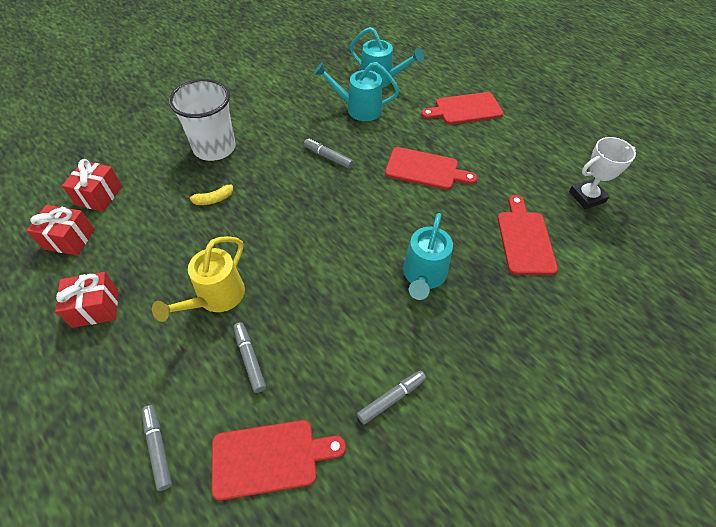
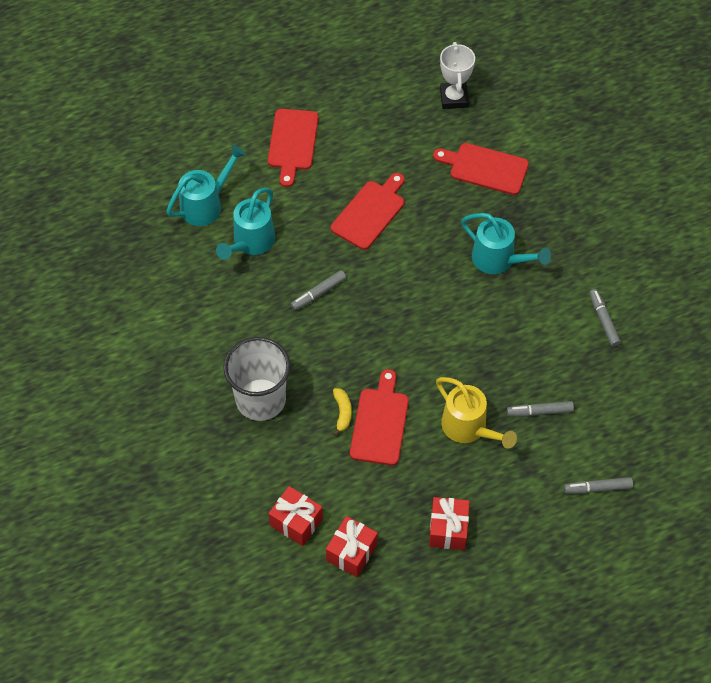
camera: 70 degrees left, 5 degrees up
(270, 457) = (626, 413): red cutting board -> red cutting board (380, 422)

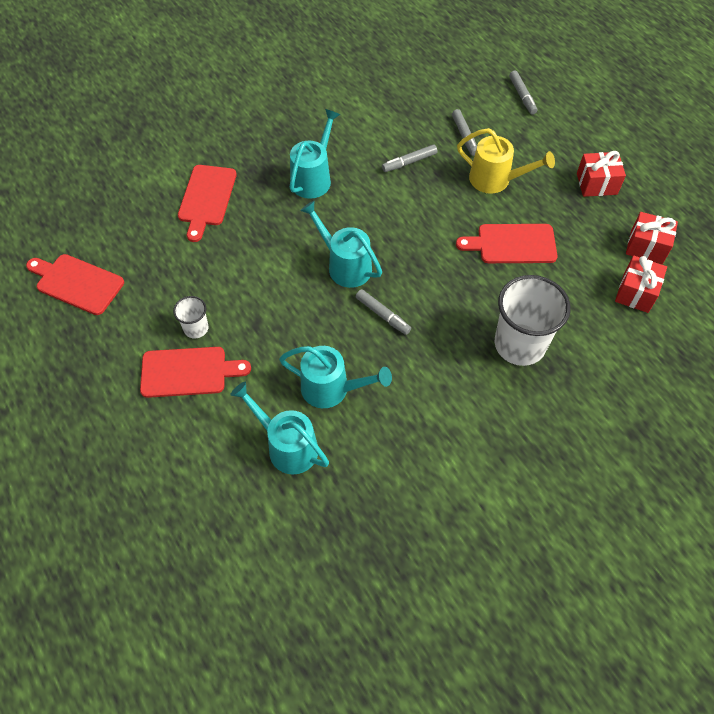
camera: 100 degrees left, 0 degrees up
(335, 151) = (196, 328): none -> white cup
(342, 413) = (511, 274): yellow banana -> none
(370, 212) = (274, 285): red cutting board -> red cutting board (77, 283)
(382, 271) = (344, 265): none -> turquoise watering can
(454, 98) = (117, 233): white trophy -> none
(469, 428) = (496, 180): yellow watering can -> yellow watering can turned 75 degrees clockwise
(603, 320) = (362, 103): grey marker -> grey marker (409, 162)

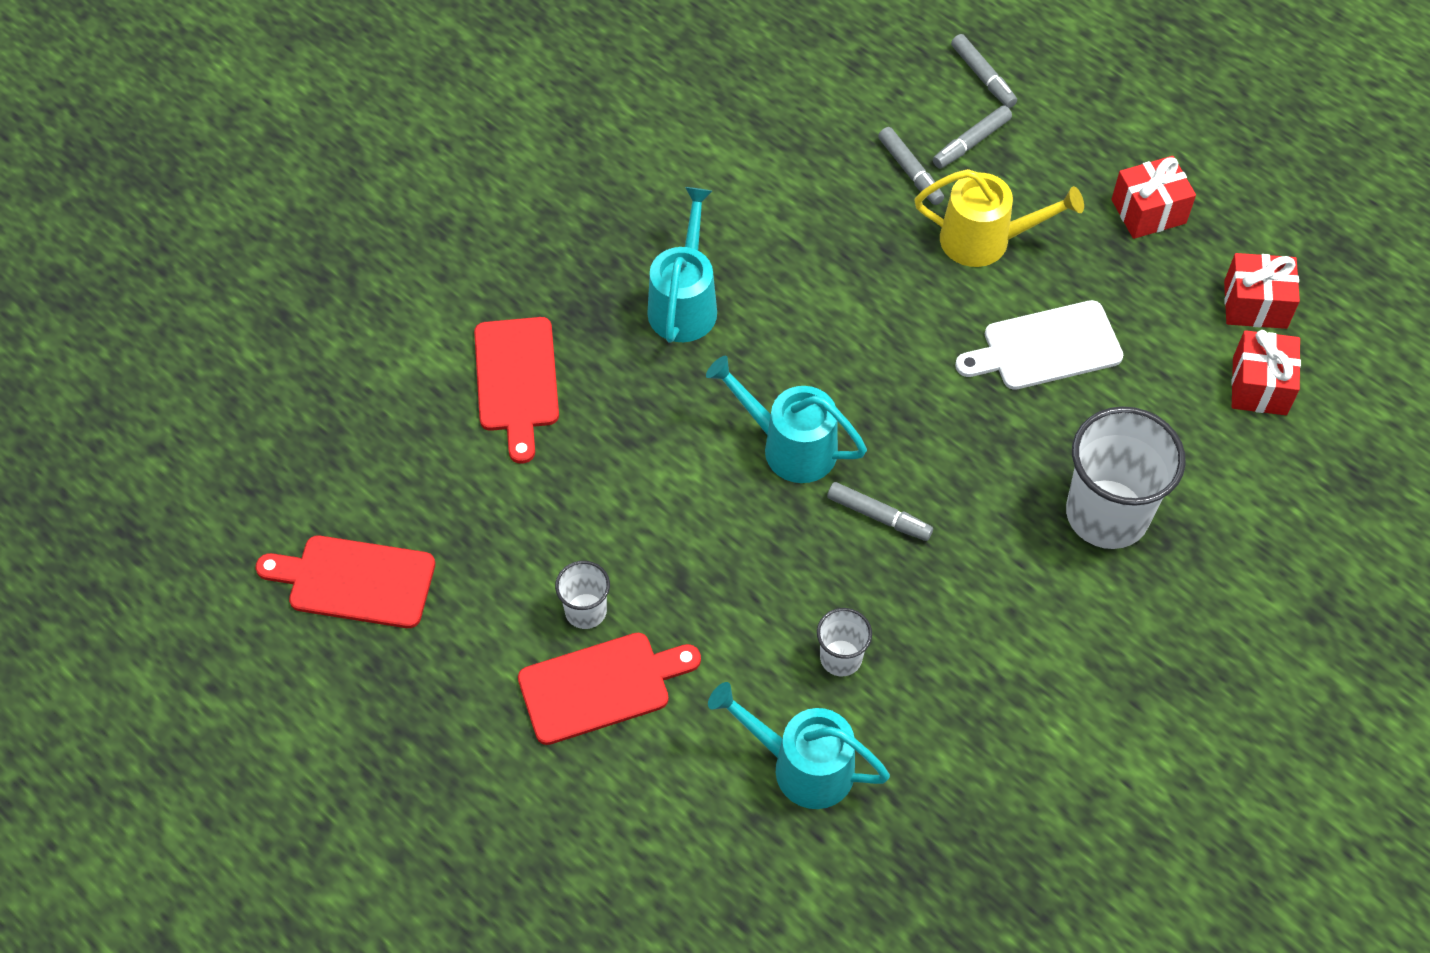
camera: 15 degrees left, 0 degrees up
(332, 389) = (841, 658): turquoise watering can -> white cup
(409, 162) = (834, 239): grey marker -> grey marker (971, 143)
(512, 244) = (1045, 347): red cutting board -> white cutting board

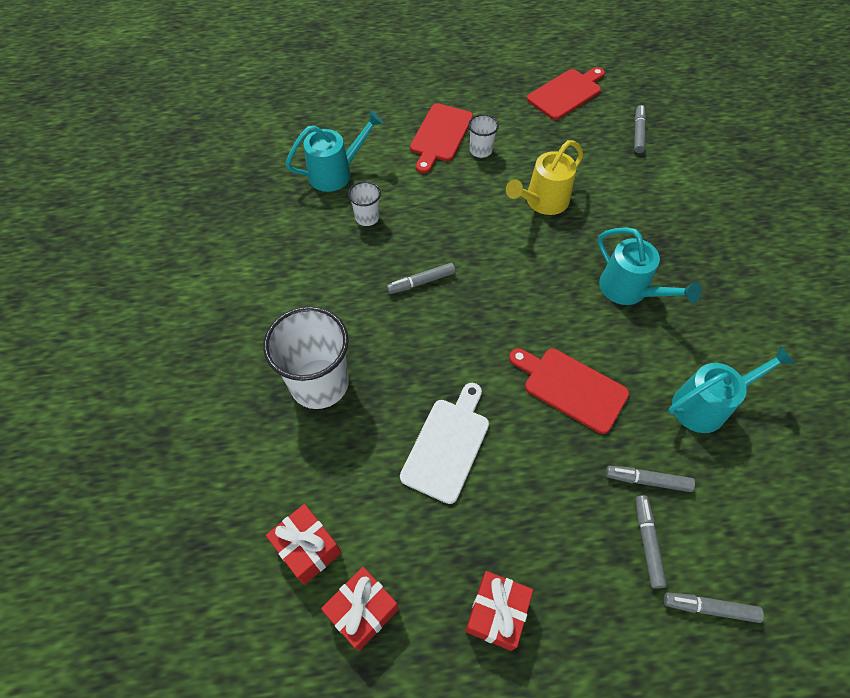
camera: 130 degrees right, 0 degrees up
(375, 440) = (638, 133): none -> grey marker
(517, 381) = (632, 196): red cutting board -> red cutting board (571, 387)
(788, 445) = (497, 274): turquoise watering can -> turquoise watering can (707, 404)
(986, 240) = (554, 480): yellow watering can -> yellow watering can (542, 202)

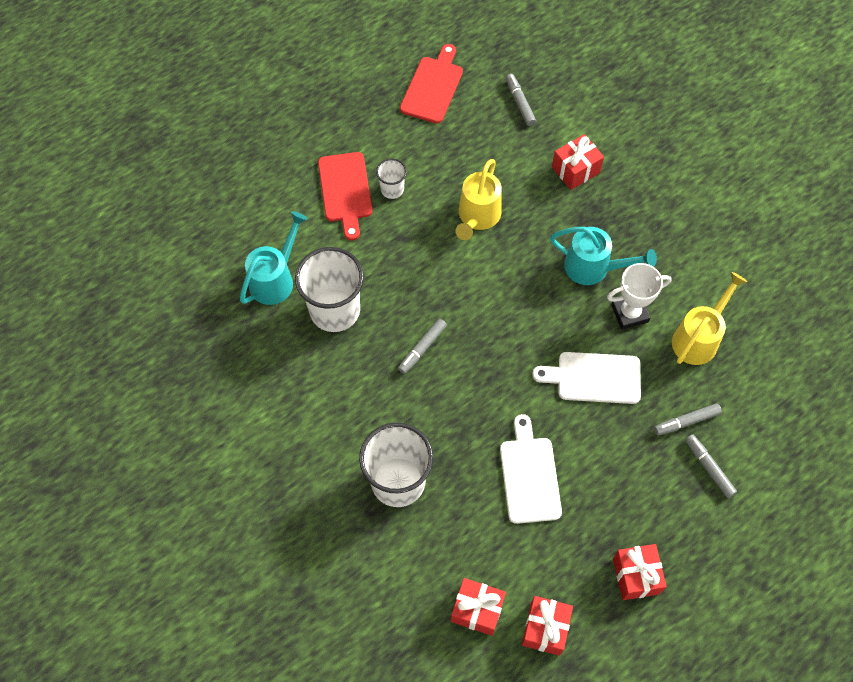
camera: 30 degrees left, 5 degrees up
(367, 217) = (335, 310): white cup -> white cup, size x2.06
(571, 387) = (594, 378): red cutting board -> white cutting board
(643, 347) = (629, 313): none -> white trophy
(660, 204) = (575, 170): none -> red gift
(707, 404) = (699, 338): turquoise watering can -> yellow watering can
(709, 608) = (770, 490): grey marker -> none

